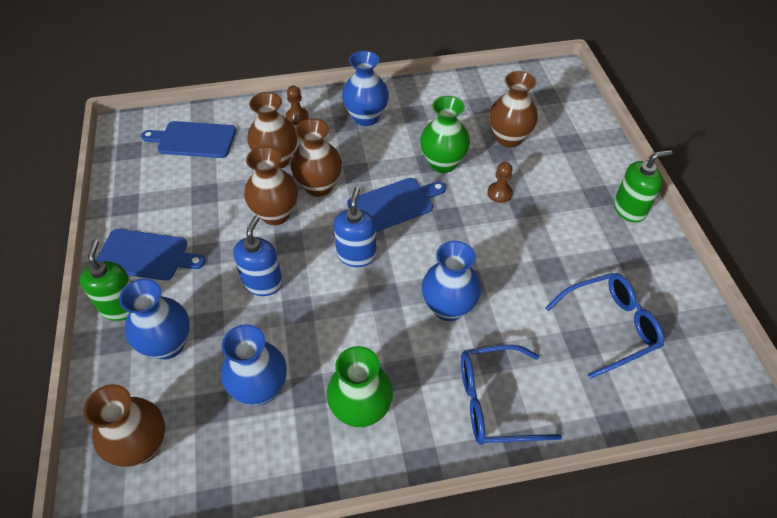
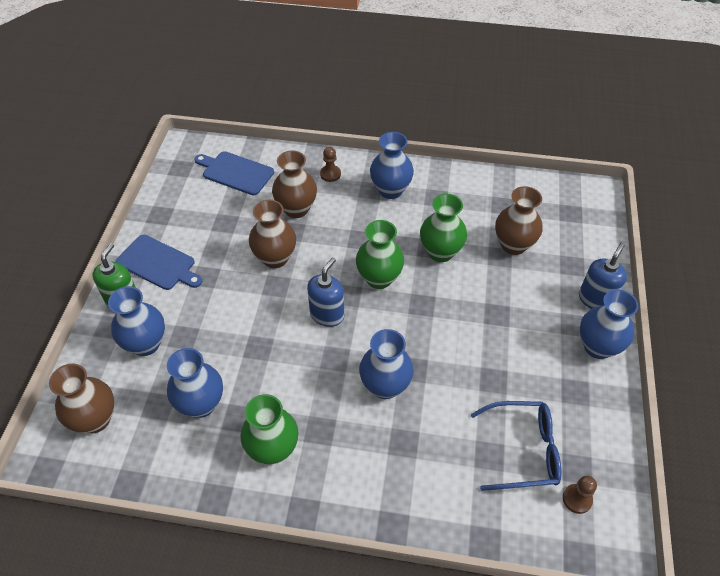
camera: 20 degrees right, 0 degrees up
(263, 283) = (240, 315): blue soap dispenser -> blue soap dispenser (595, 299)
(319, 186) = (322, 243): brown vase -> none
(393, 204) = (379, 278): blue cutting board -> green vase
(494, 402) = (387, 481): blue glasses -> none
(499, 193) = (480, 295): brown pawn -> brown pawn (577, 499)
(629, 209) = (597, 347): green soap dispenser -> blue vase

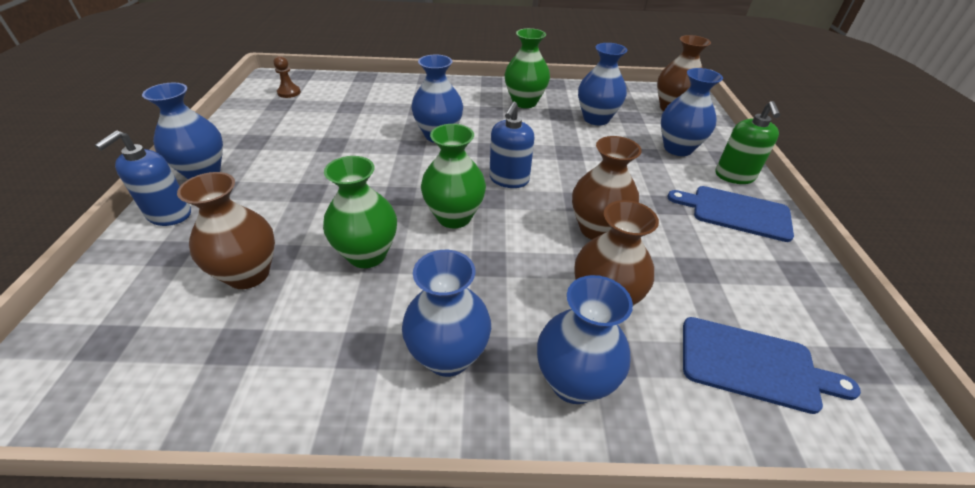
camera: 170 degrees right, 10 degrees down
(330, 174) = (573, 382): brown pawn -> blue vase
(523, 450) = (320, 110): blue glasses -> none

